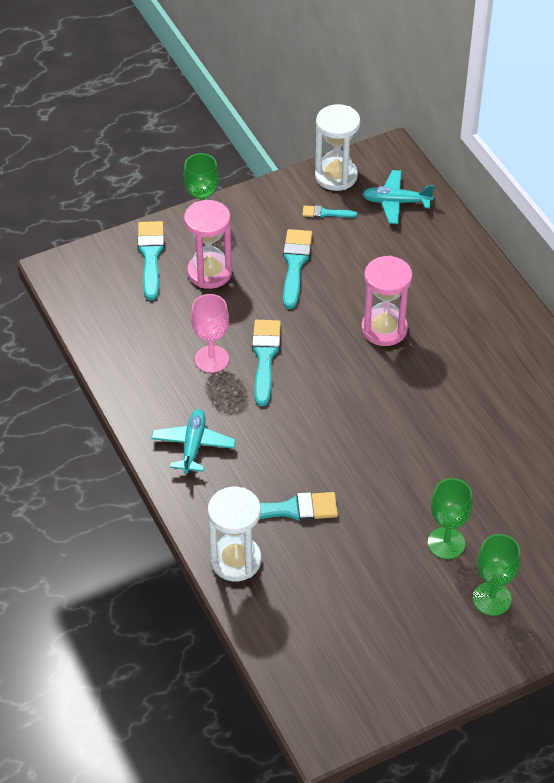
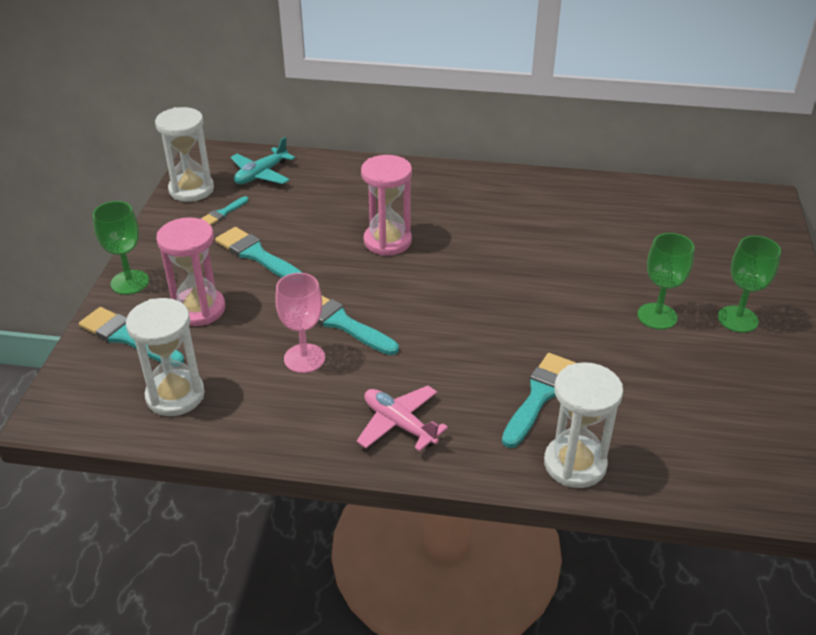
camera: 55 degrees left, 10 degrees down
(121, 316) = (175, 395): none -> white hourglass
(193, 446) = (399, 424): turquoise plane -> pink plane

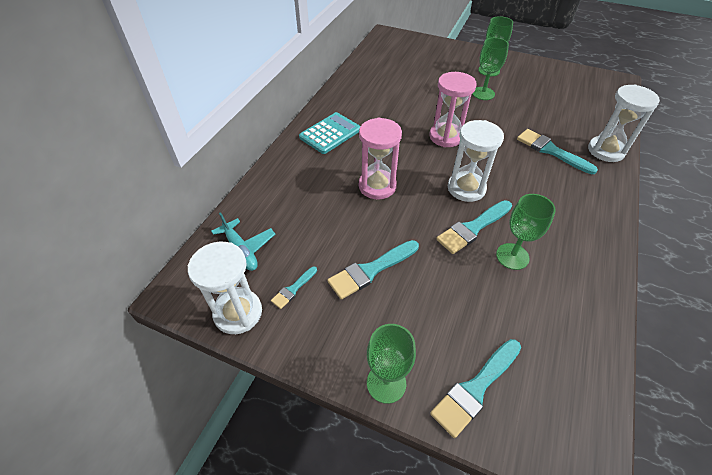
camera: 75 degrees left, 10 degrees up
(175, 395) = (557, 351): white hourglass -> white hourglass (466, 188)
(199, 309) = (441, 323): pink hourglass -> pink hourglass (446, 136)
(223, 213) = (293, 289): turquoise brush -> turquoise brush turned 75 degrees clockwise
(304, 358) = (512, 256): pink goblet -> green goblet
(399, 424) = (580, 216): pink plane -> none
(470, 191) = (330, 133): none -> turquoise calculator

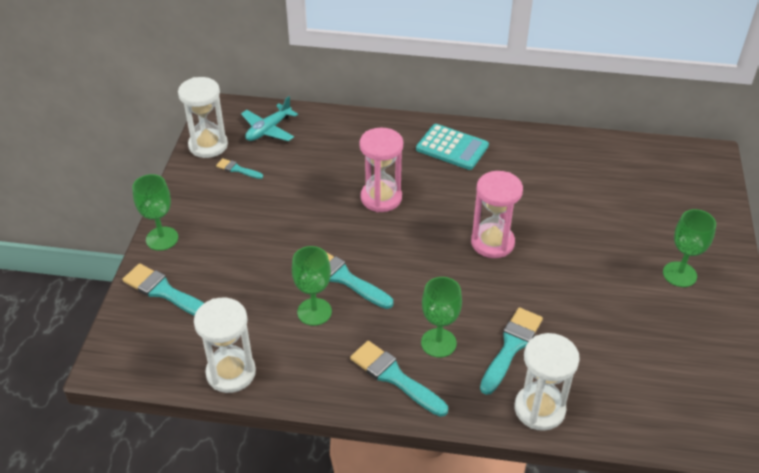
camera: 75 degrees right, 5 degrees down
(371, 270) = (269, 212): turquoise brush -> turquoise brush (394, 377)
(466, 188) = (404, 268): white hourglass -> white hourglass (231, 373)
(483, 93) = (611, 271): green goblet -> green goblet (438, 343)

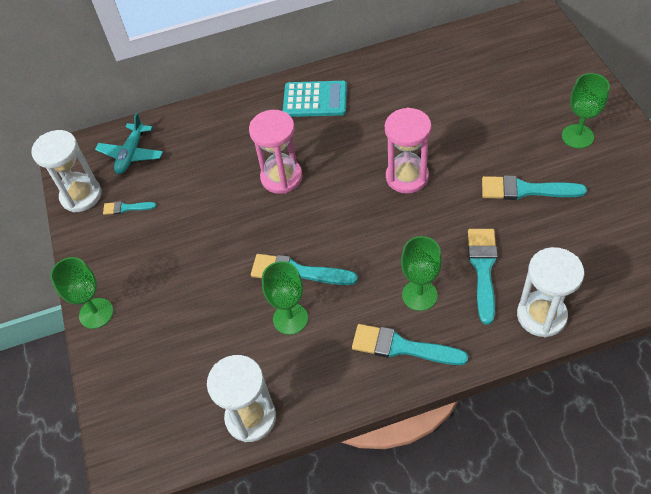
camera: 20 degrees left, 10 degrees up
(165, 292) = (134, 367): turquoise brush -> turquoise brush (525, 190)

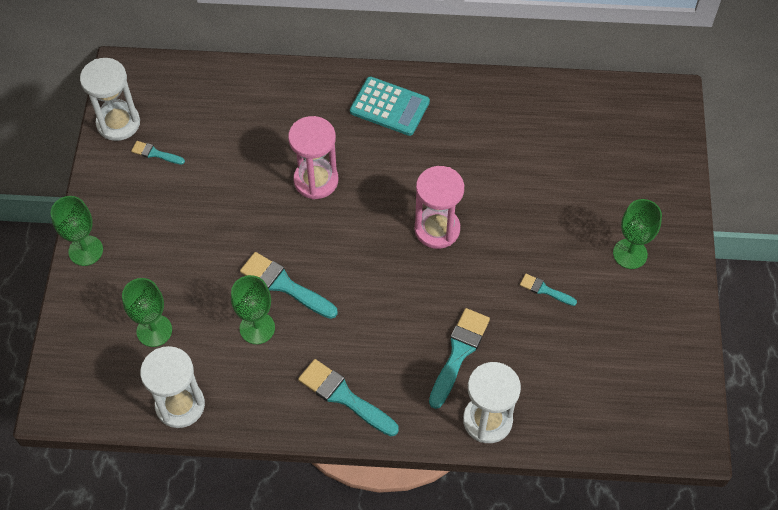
camera: 15 degrees right, 5 degrees up
(131, 154) = (183, 96): turquoise plane -> none
(419, 295) = (386, 354): green goblet -> green goblet (154, 330)
(525, 190) = (545, 290): turquoise brush -> turquoise brush, size x0.54

